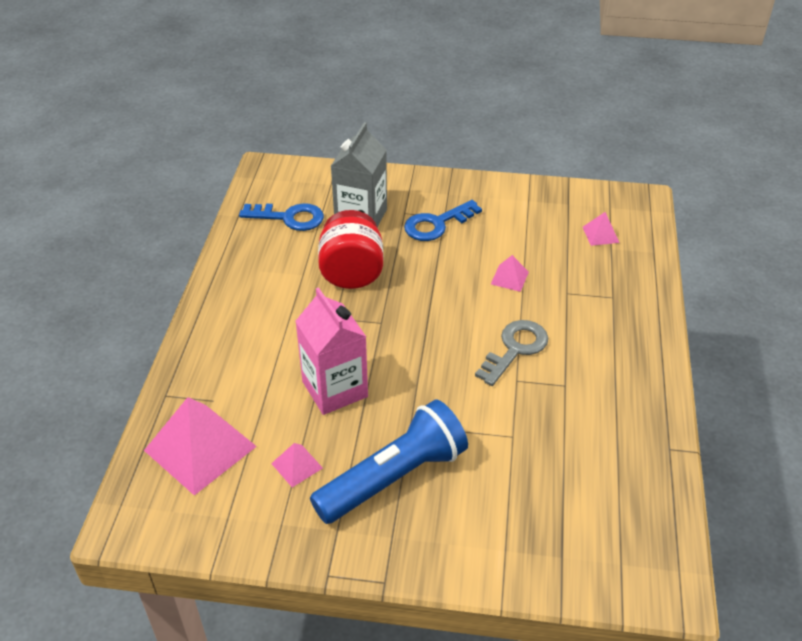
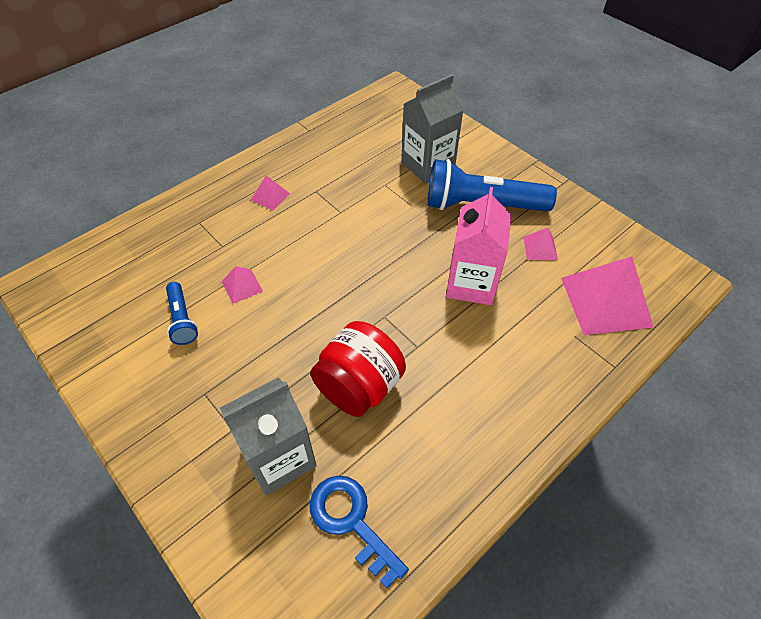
camera: 140 degrees left, 10 degrees up
(436, 224) = (223, 388): blue key -> none
(497, 491) = (427, 165): none -> grey carton
(515, 348) = (313, 231): grey key -> none
(517, 237) = (182, 319): none -> blue flashlight
(600, 234) = (121, 274): pink pyramid -> pink pyramid (270, 196)

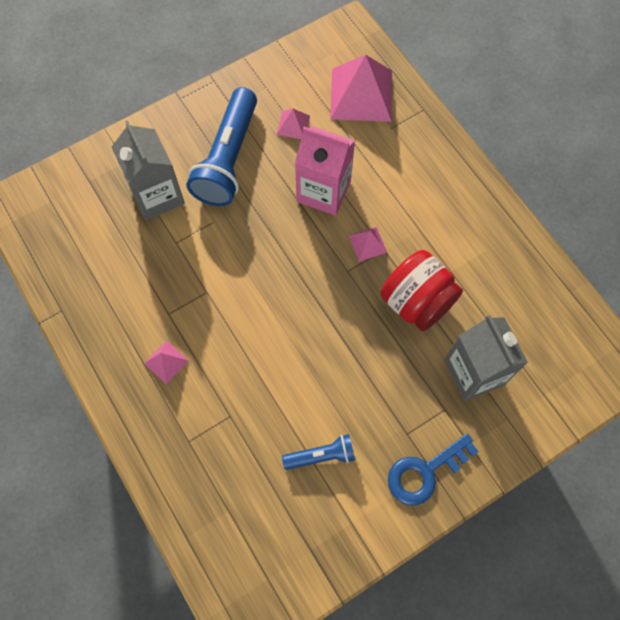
camera: 80 degrees left, 15 degrees up
(242, 286) = (289, 396): pink pyramid -> pink pyramid (367, 244)
(351, 521) = (529, 323): blue key -> blue key (424, 472)

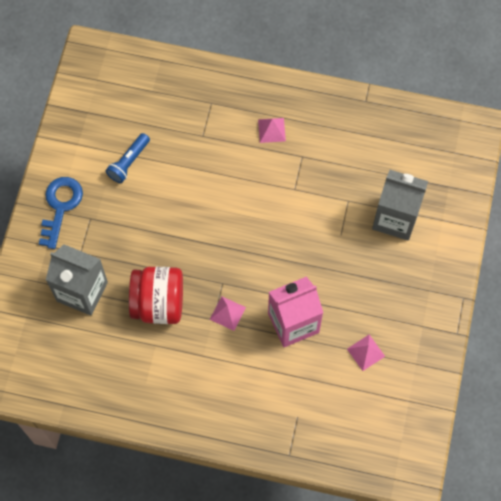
camera: 135 degrees right, 0 degrees up
(228, 159) = (380, 285): blue flashlight -> none
(361, 94) = (345, 423): pink pyramid -> none

